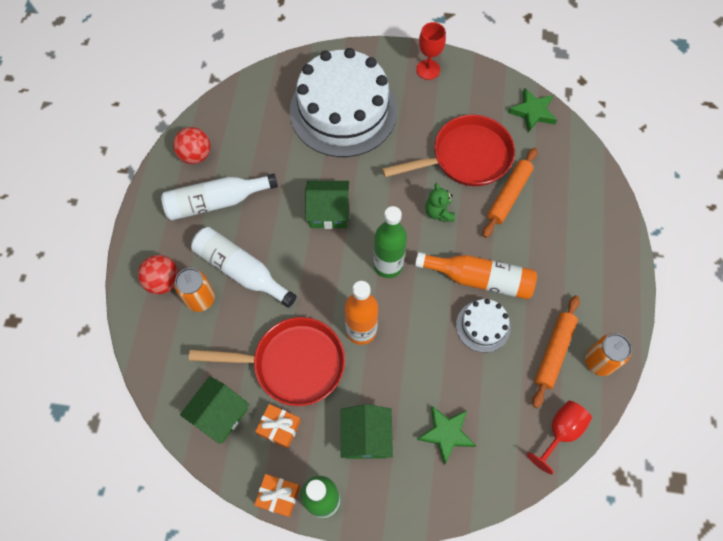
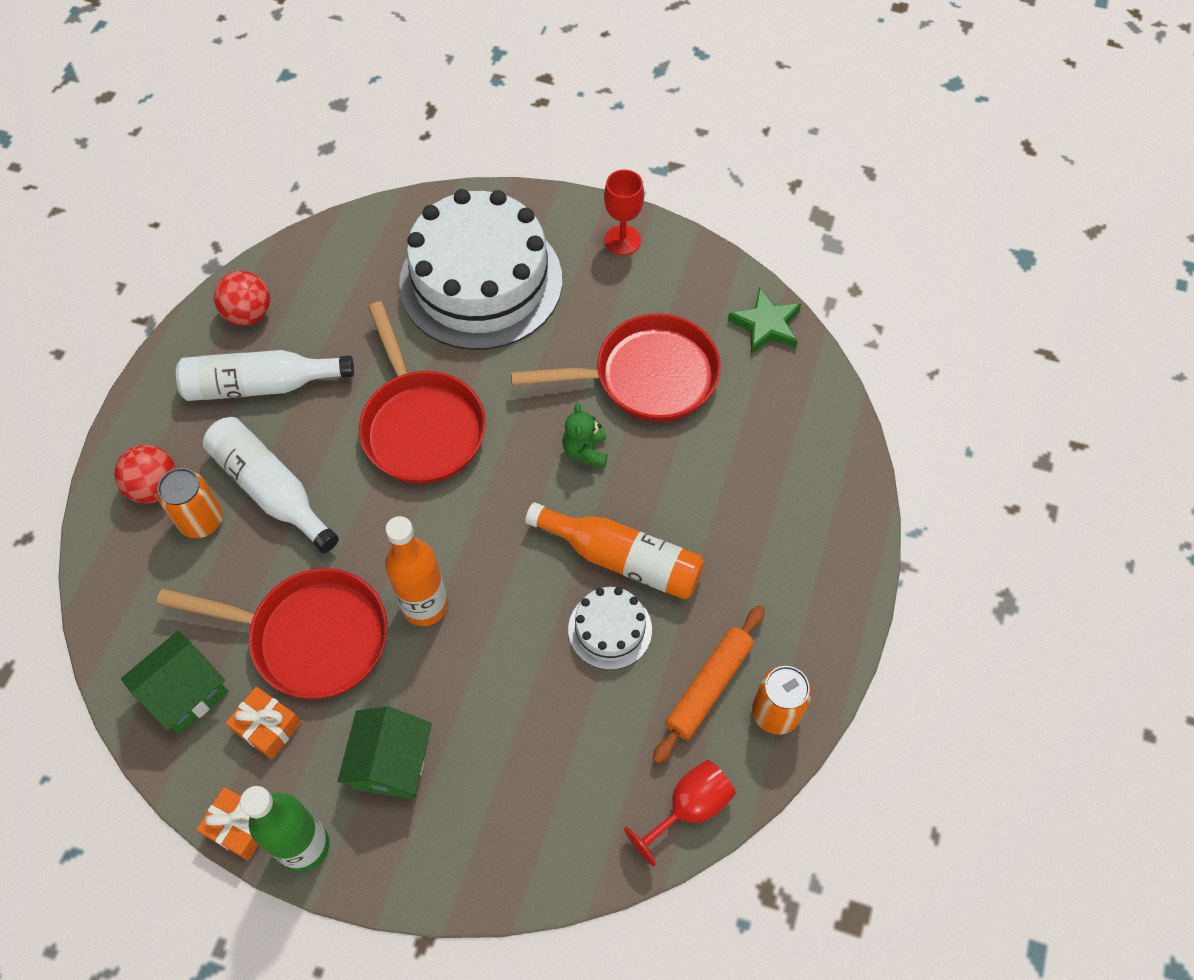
camera: 10 degrees right, 5 degrees down
(328, 212) = (421, 425): green house -> red pan
(388, 265) = (489, 516): green bottle -> none
(446, 434) = (513, 779): green star -> none
(508, 195) = (698, 442): orange rolling pin -> none

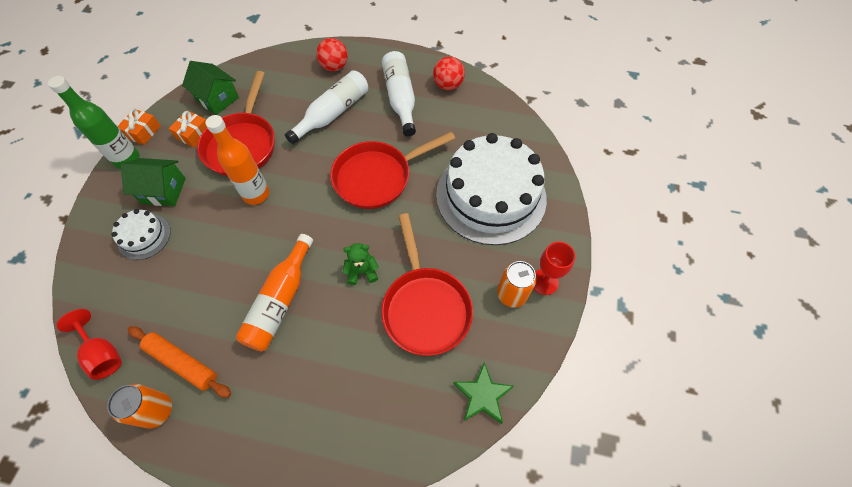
camera: 85 degrees right, 0 degrees up
(201, 520) = (314, 88): orange can -> orange can (511, 294)
(610, 629) = (230, 297): white cake -> white cake (144, 236)

